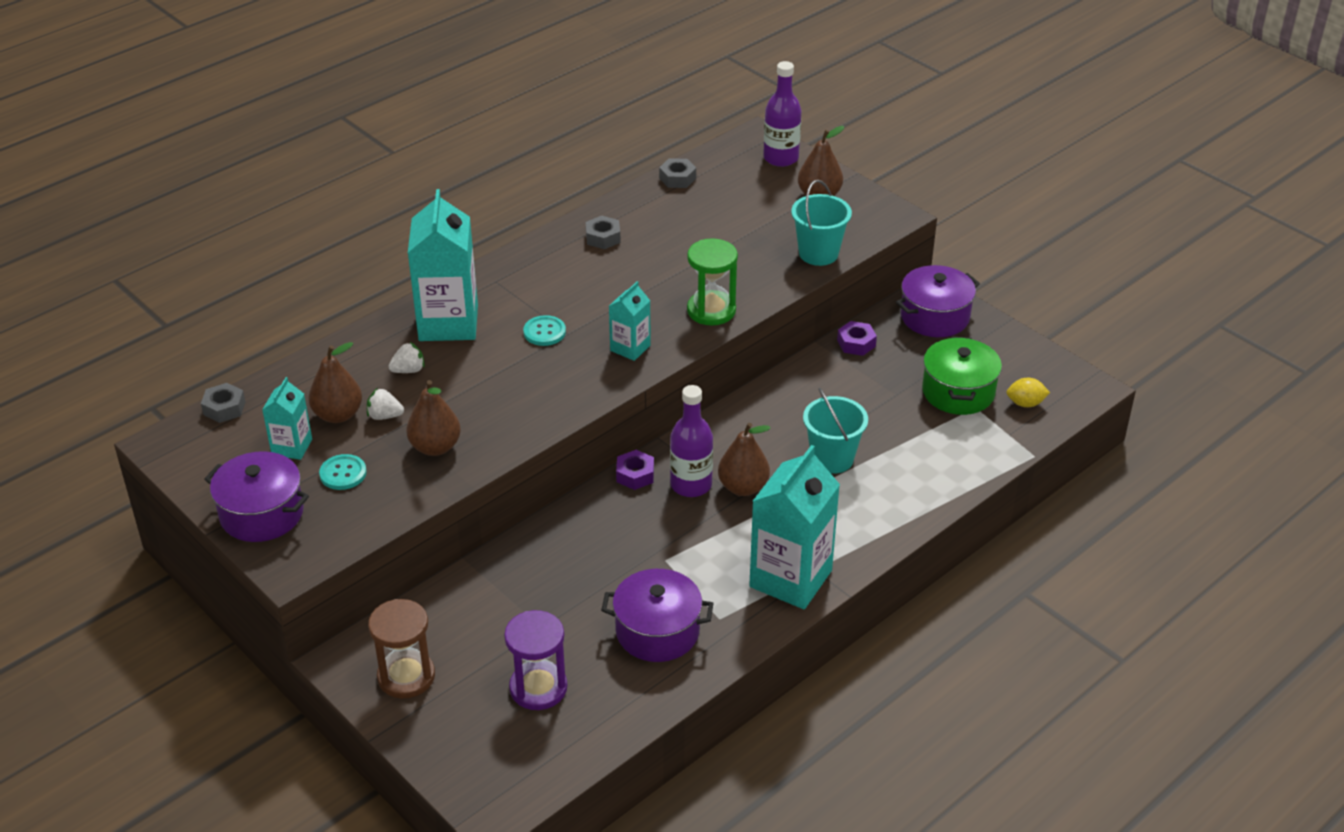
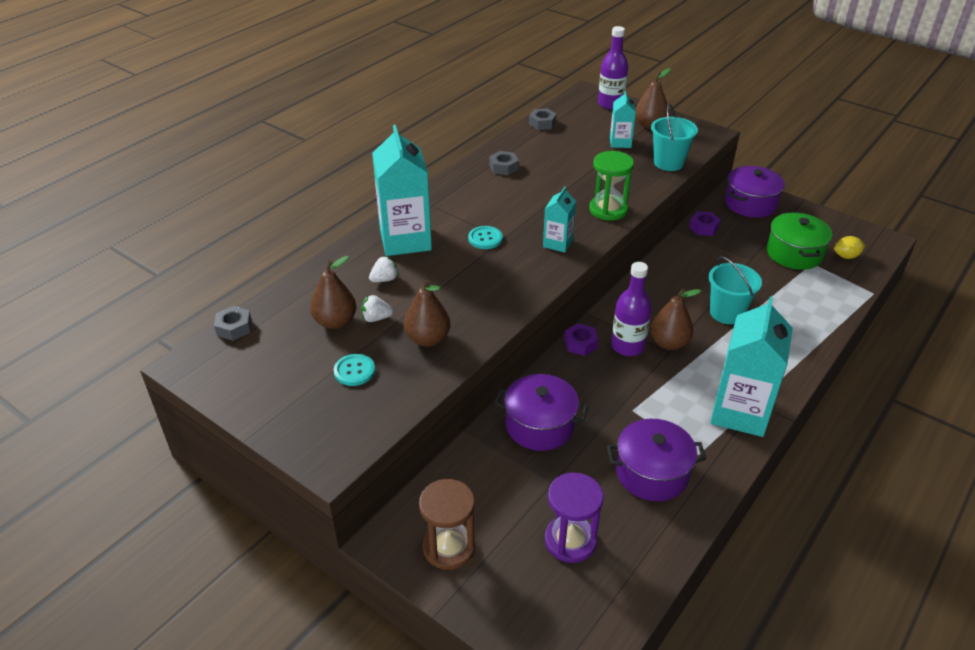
camera: 10 degrees left, 0 degrees up
(262, 513) = (291, 416): purple pot -> purple pot (540, 425)
(292, 447) = (302, 354): turquoise carton -> turquoise carton (620, 142)

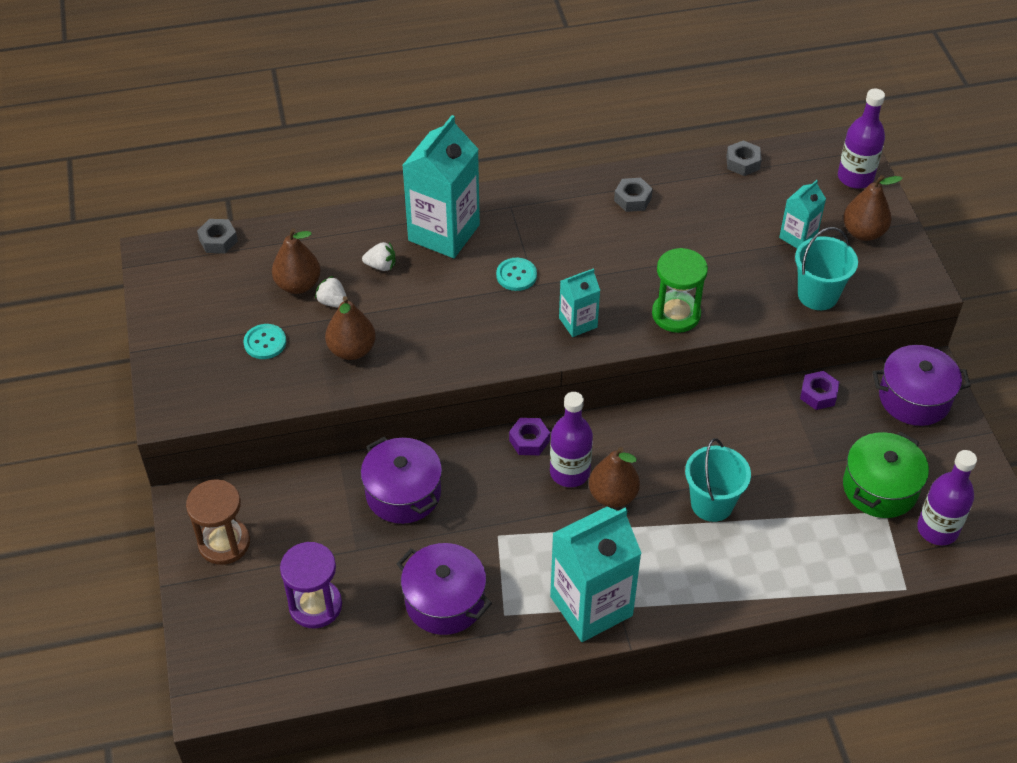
camera: 40 degrees right, 10 degrees up
(846, 256) = (937, 529): yellow lemon -> purple bottle

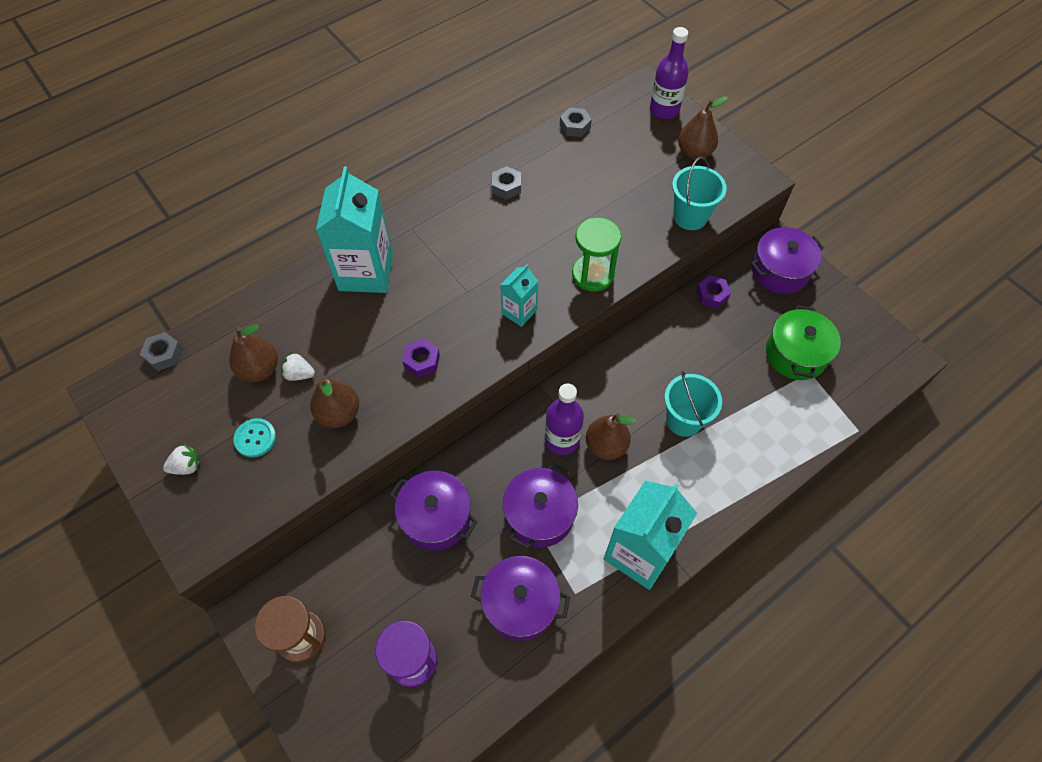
camera: 25 degrees left, 10 degrees up
(381, 266) = (326, 323): white strawberry -> white strawberry (186, 466)
(507, 531) = (539, 515): none -> purple pot
(516, 275) = (447, 288): turquoise button -> none
(529, 440) = (515, 425): purple nut -> purple nut (422, 361)
(798, 237) = (649, 173): turquoise carton -> none
(937, 529) = (853, 371): purple bottle -> none

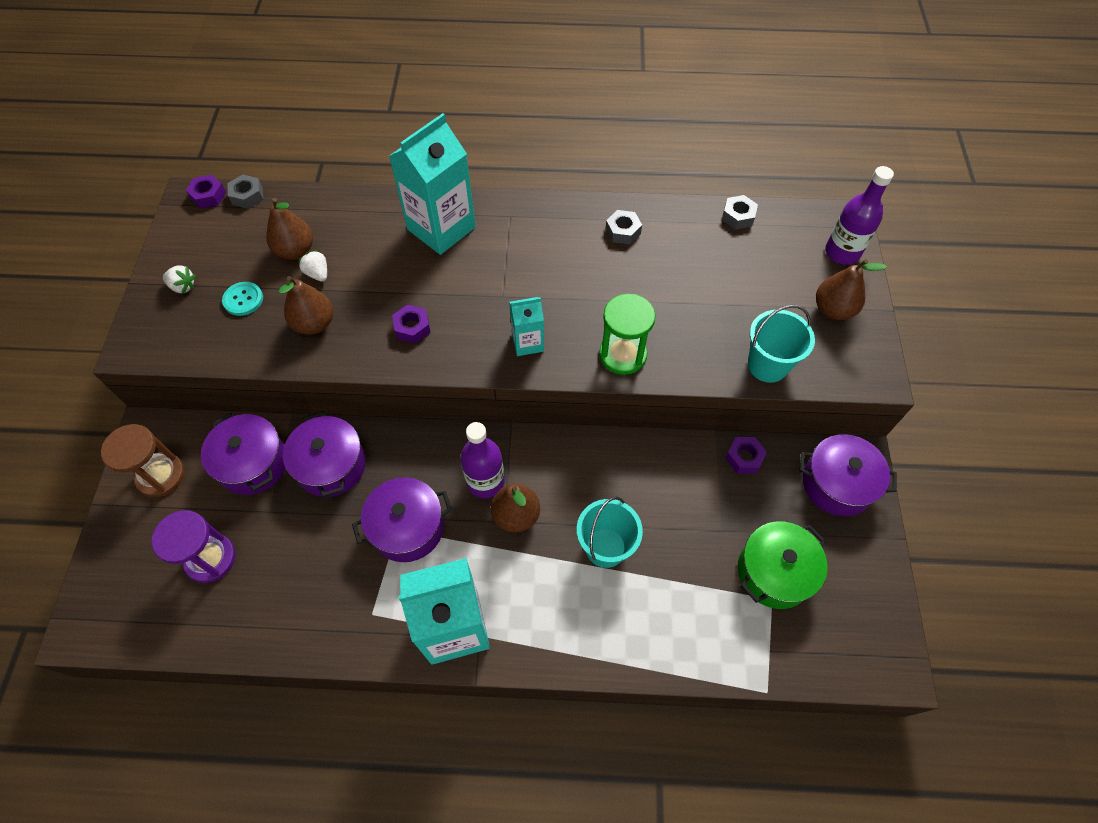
camera: 40 degrees right, 0 degrees up
(125, 378) = (208, 196): none -> purple nut
(520, 603) = (324, 585): purple pot -> purple pot (253, 463)

